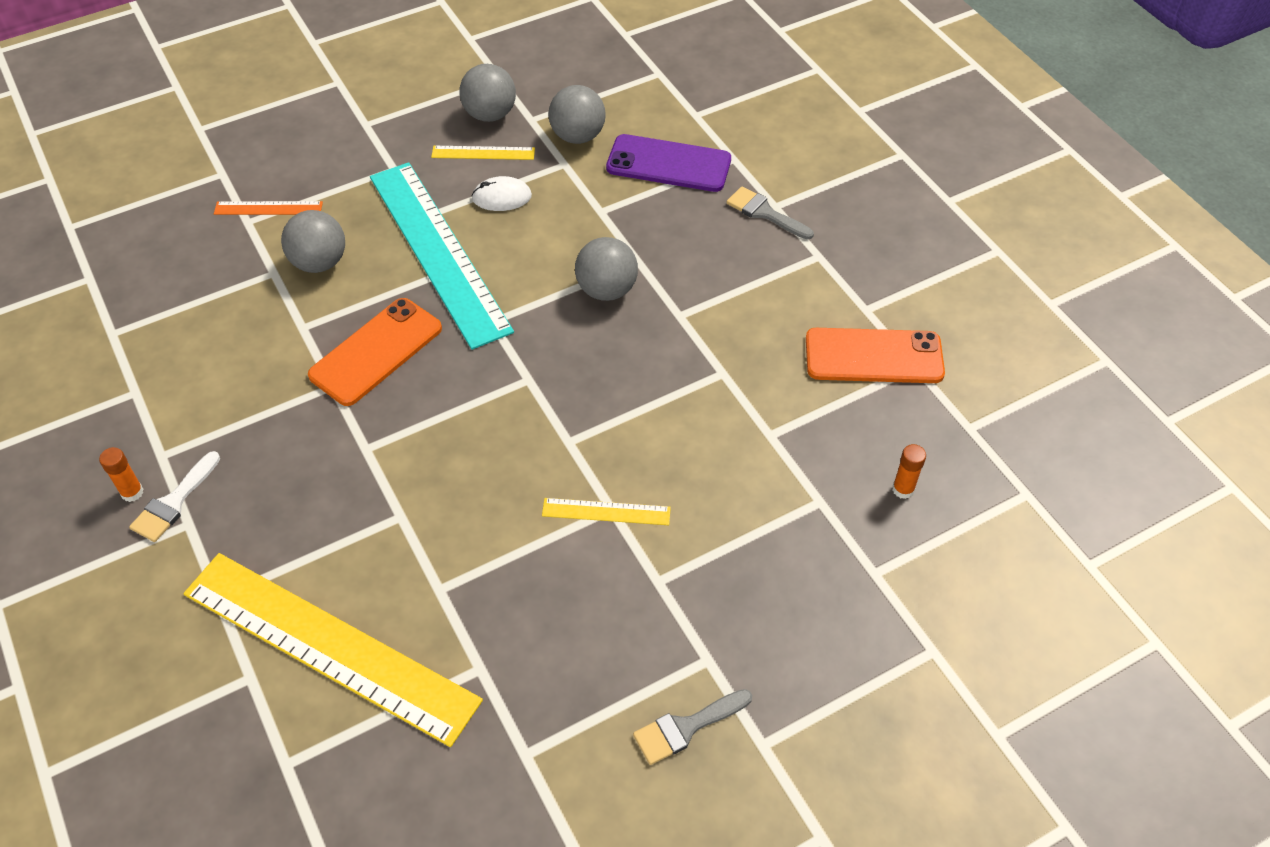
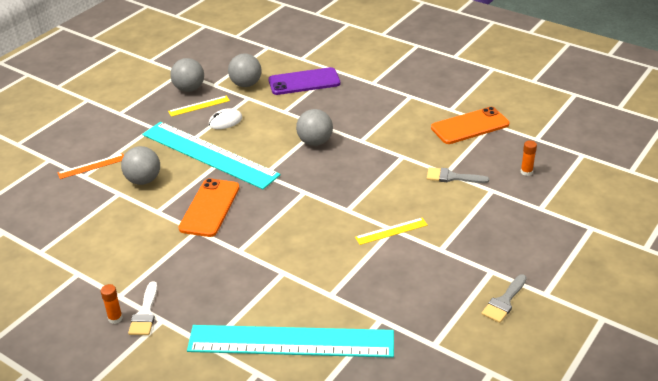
camera: 25 degrees left, 15 degrees down
(329, 646) = (291, 341): yellow ruler -> turquoise ruler
(765, 213) = (370, 87): grey brush -> grey brush (452, 177)

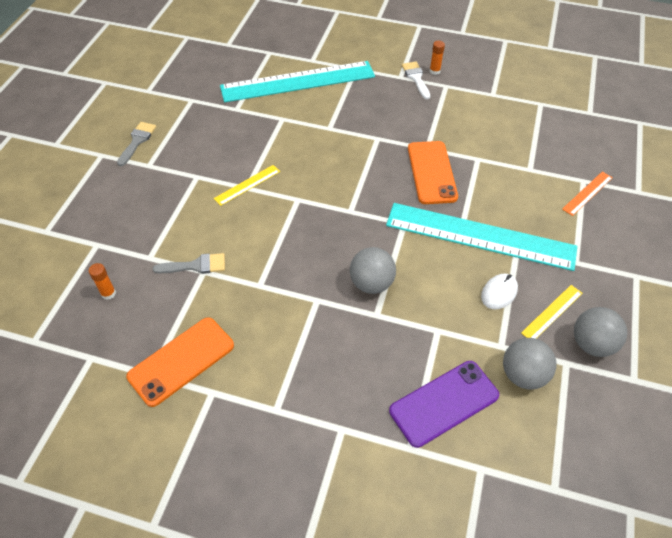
camera: 160 degrees right, 15 degrees up
(143, 180) = (520, 188): grey ball -> none

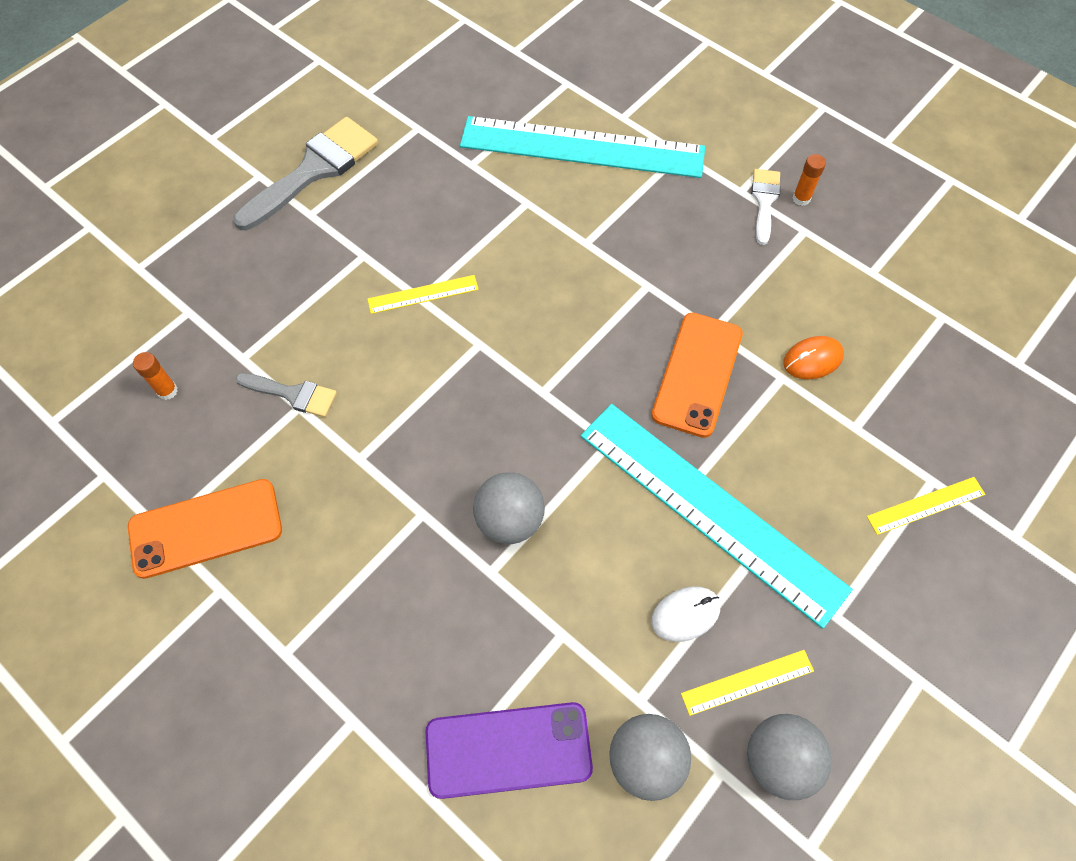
camera: 25 degrees right, 10 degrees up
(137, 141) = (314, 170): grey brush -> grey brush, size x1.84
(488, 145) = (812, 359): none -> orange mouse
(587, 193) = (925, 505): orange ruler -> yellow ruler

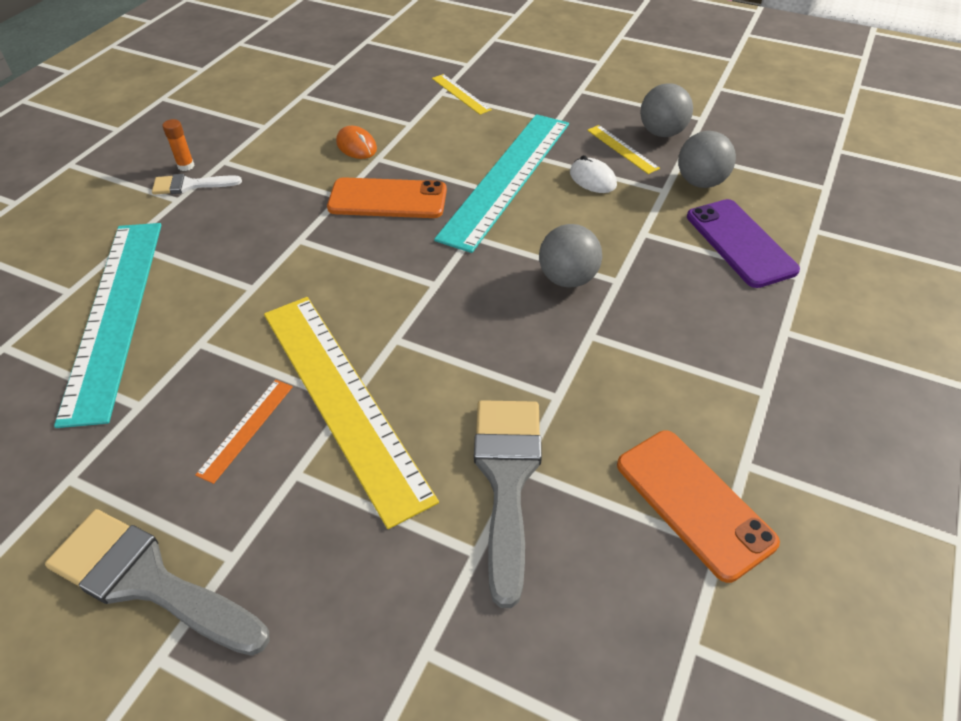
camera: 105 degrees left, 15 degrees down
(167, 391) = (551, 622): orange glue stick -> none
(293, 394) = (507, 479): grey brush -> grey brush, size x1.84
(419, 228) = (246, 429): none -> orange ruler
(423, 294) = (342, 400): yellow ruler -> yellow ruler, size x2.42

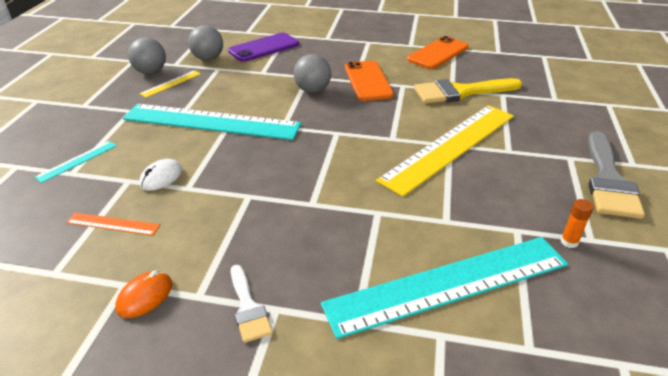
camera: 105 degrees left, 10 degrees down
(186, 166) = (211, 327): orange glue stick -> orange glue stick (569, 242)
(246, 429) = (496, 176): orange ruler -> orange ruler (113, 224)
(356, 146) = (167, 204): orange mouse -> orange mouse (145, 296)
(387, 199) = (247, 170): orange phone -> orange phone (368, 81)
(461, 94) = (77, 161): yellow ruler -> turquoise ruler
(507, 479) = (460, 92): grey brush -> yellow brush
(592, 179) = (208, 91): white mouse -> white mouse (161, 177)

